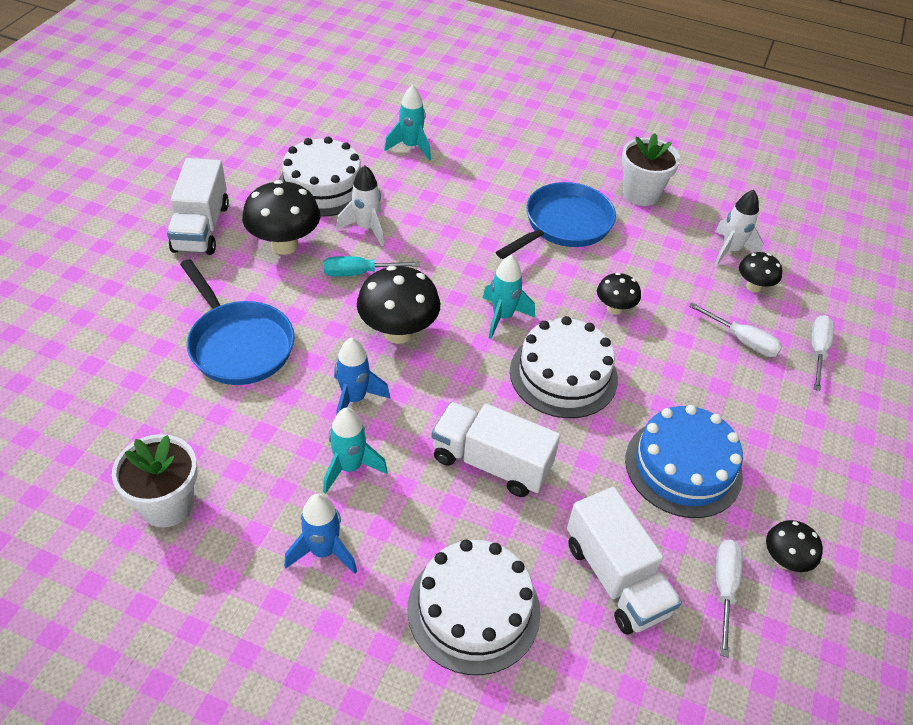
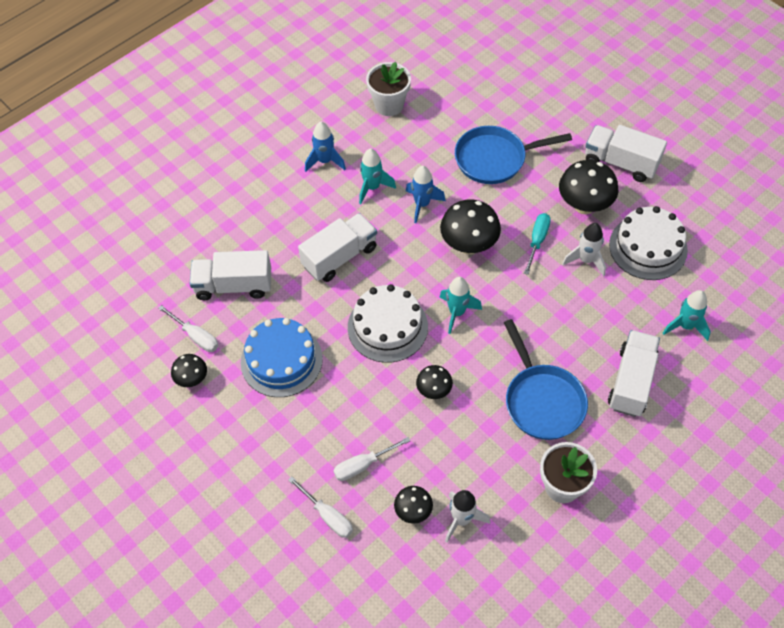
camera: 120 degrees right, 10 degrees up
(473, 609) = (255, 213): white cake -> none
(499, 171) = (631, 382): none -> white truck

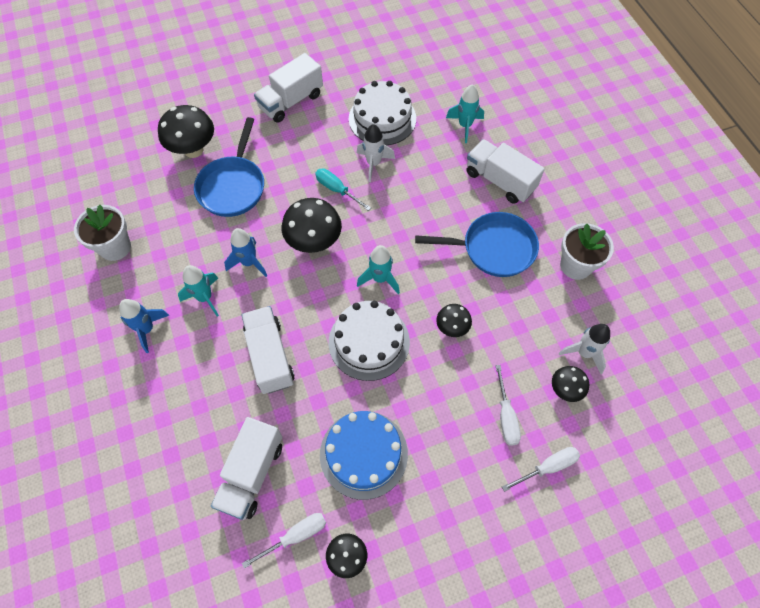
camera: 70 degrees left, 5 degrees up
(584, 205) = (319, 143): black mushroom -> black mushroom (193, 150)

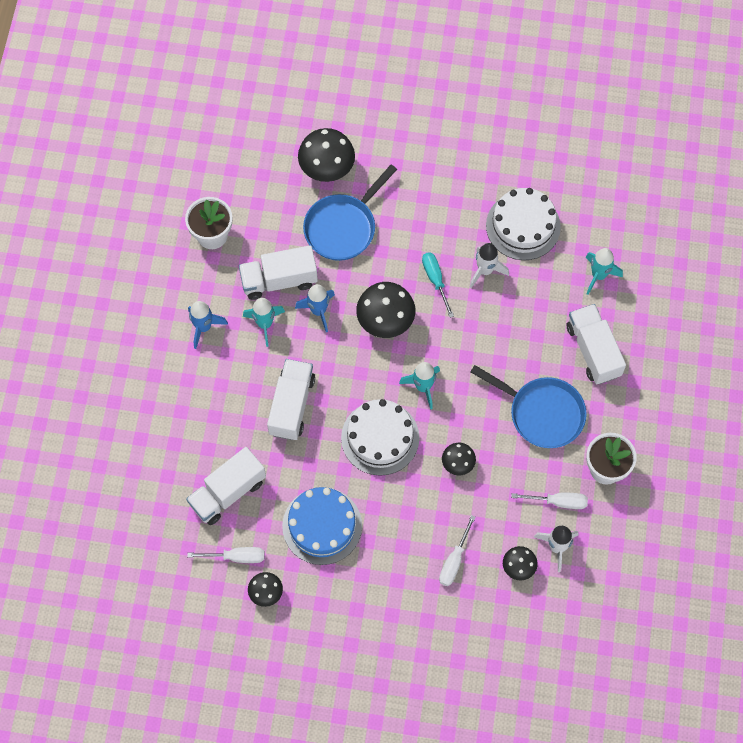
camera: 30 degrees right, 5 degrees up
(291, 101) = (446, 161): white truck -> white truck (279, 280)
(547, 467) = (461, 617): white screwdriver -> white screwdriver (558, 502)

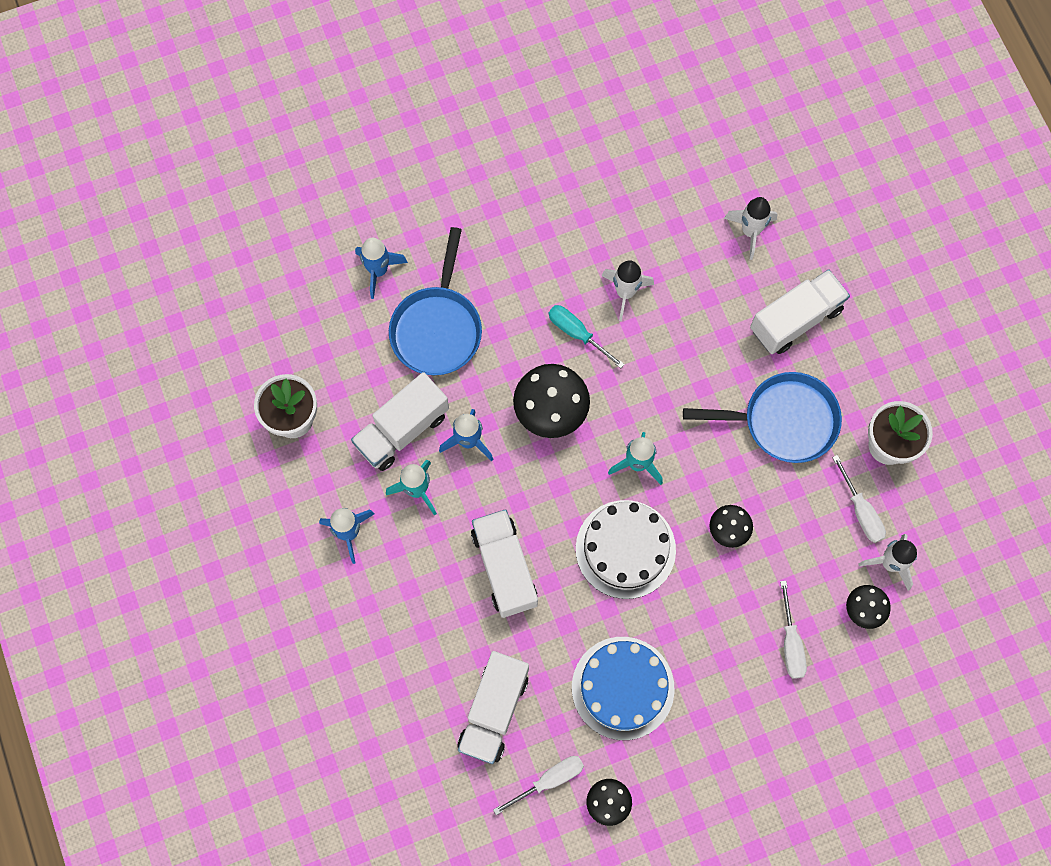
camera: 30 degrees left, 5 degrees up
(327, 169) = (378, 271): black mushroom -> blue rocket
(523, 226) = (635, 219): white cake -> none
(558, 502) = (861, 511): white screwdriver -> white screwdriver turned 90 degrees clockwise
(593, 351) = (795, 319): white truck -> white truck turned 105 degrees clockwise
(598, 275) = (750, 231): turquoise rocket -> white rocket

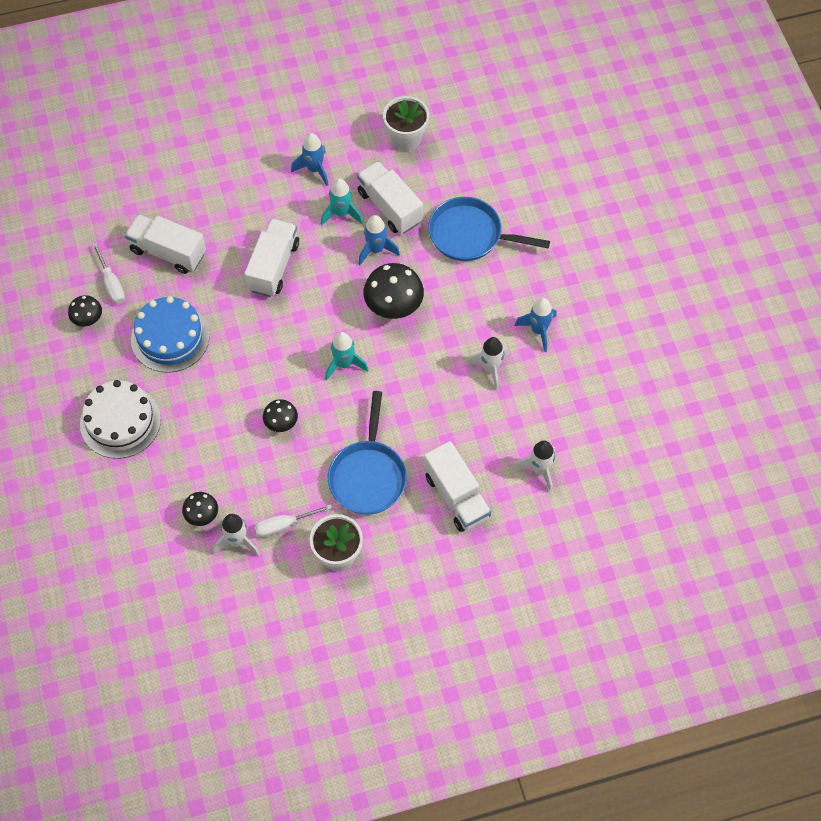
camera: 95 degrees right, 10 degrees down
(378, 271) = (521, 198): blue rocket -> blue rocket (538, 330)
(504, 568) = (273, 266): white truck -> white truck turned 60 degrees counterclockwise
(577, 333) = (458, 331): turquoise screwdriver -> none
(625, 549) = (276, 349): white cake -> white cake (120, 421)
(790, 643) = (184, 458): white screwdriver -> none

